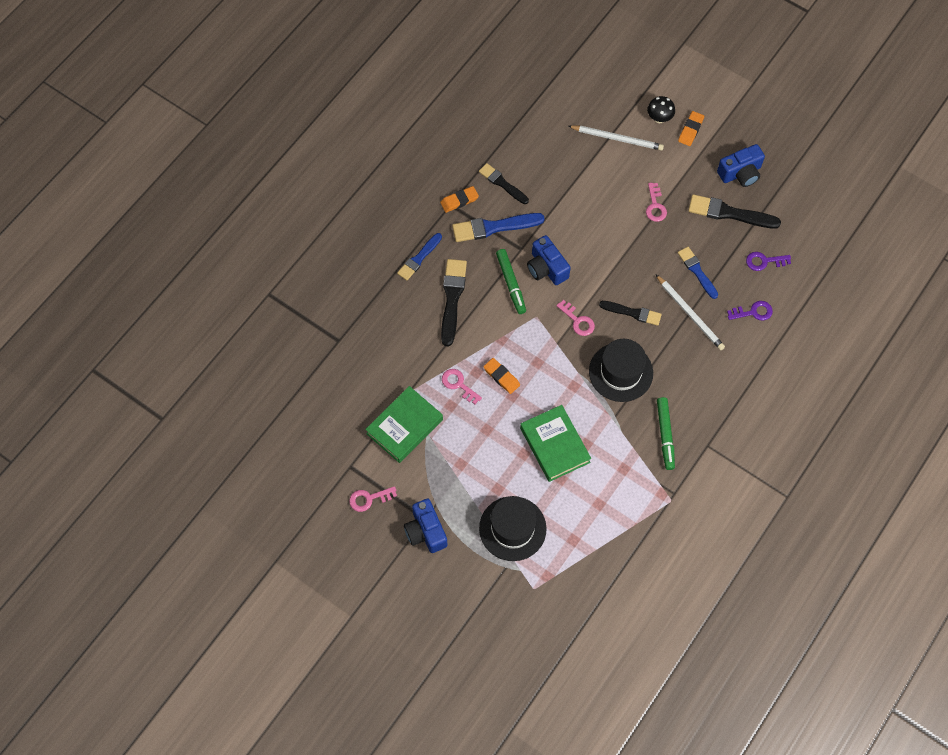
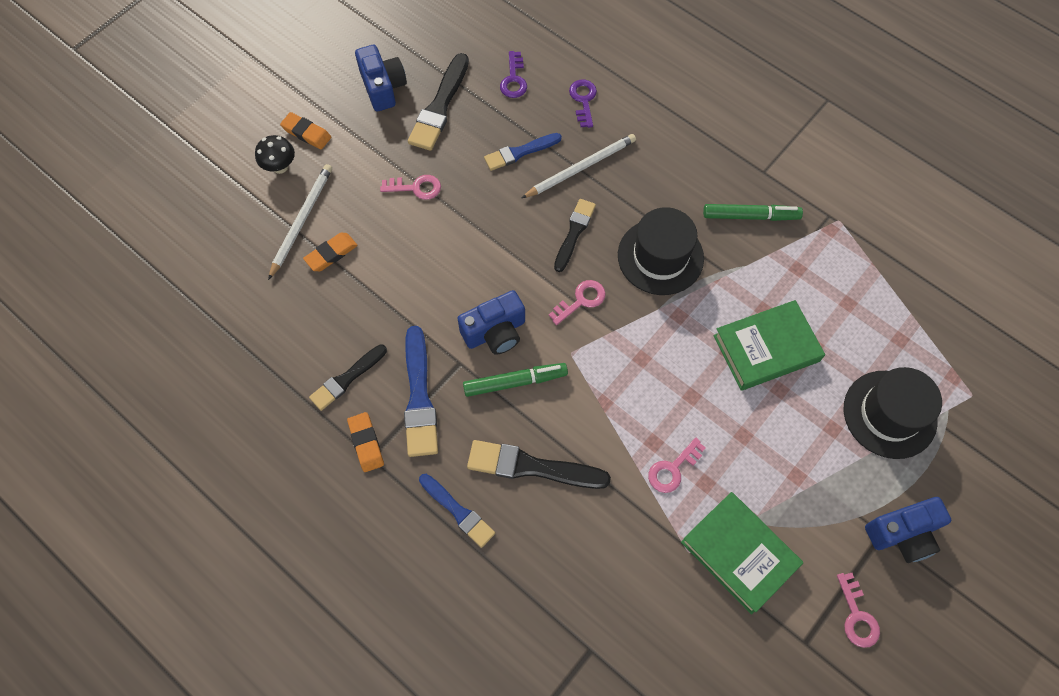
camera: 85 degrees left, 0 degrees up
(501, 377) = (662, 408): orange eraser -> orange eraser (331, 254)

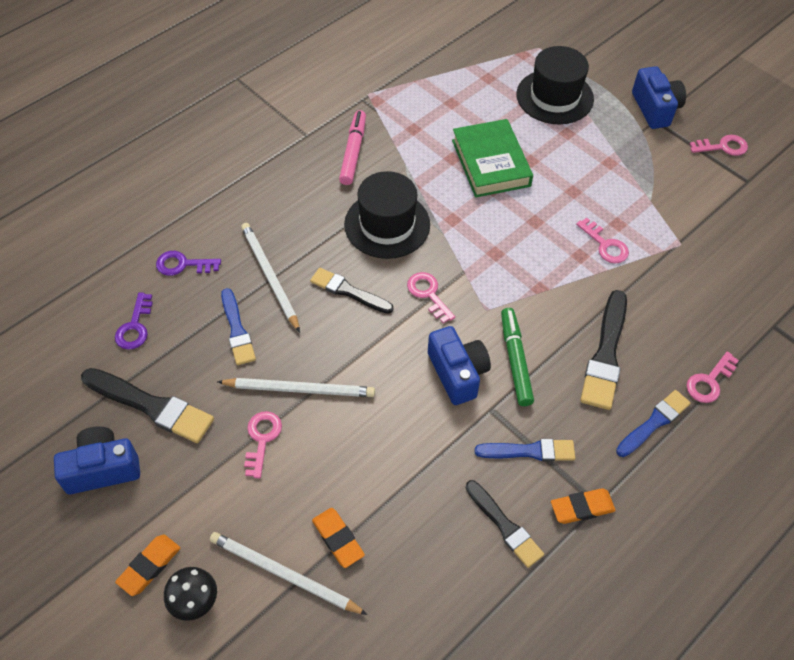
camera: 85 degrees left, 10 degrees down
(419, 397) = (529, 451): blue brush -> blue brush, size x0.66
(465, 208) = (300, 389): none -> white pencil
(510, 570) = (709, 382): none -> pink key
(513, 79) = (135, 327): purple key -> purple key turned 90 degrees clockwise
(739, 553) = (679, 211): green book -> none
(750, 216) = (353, 152): green marker -> pink marker

